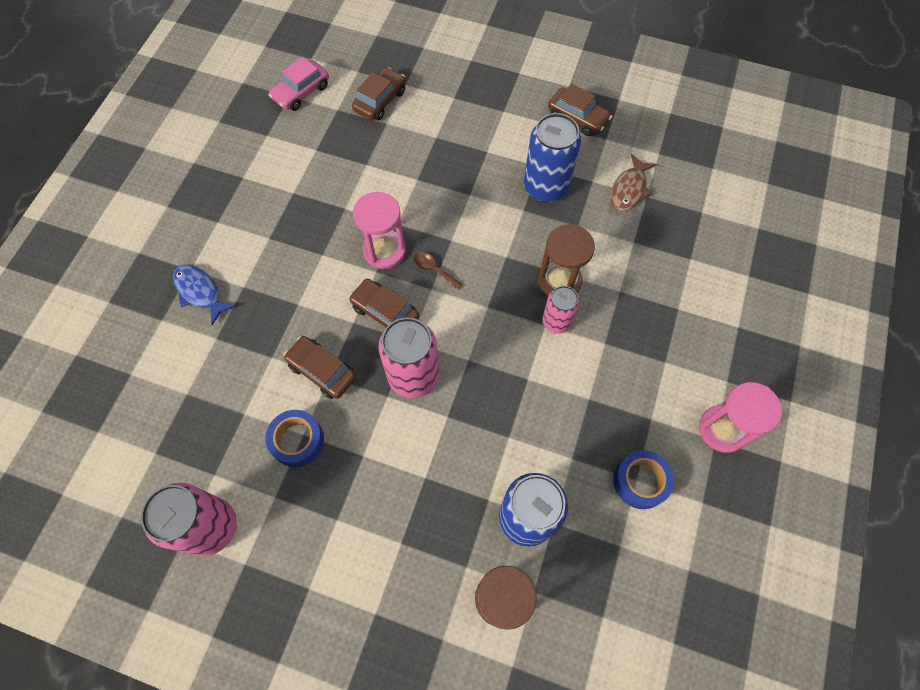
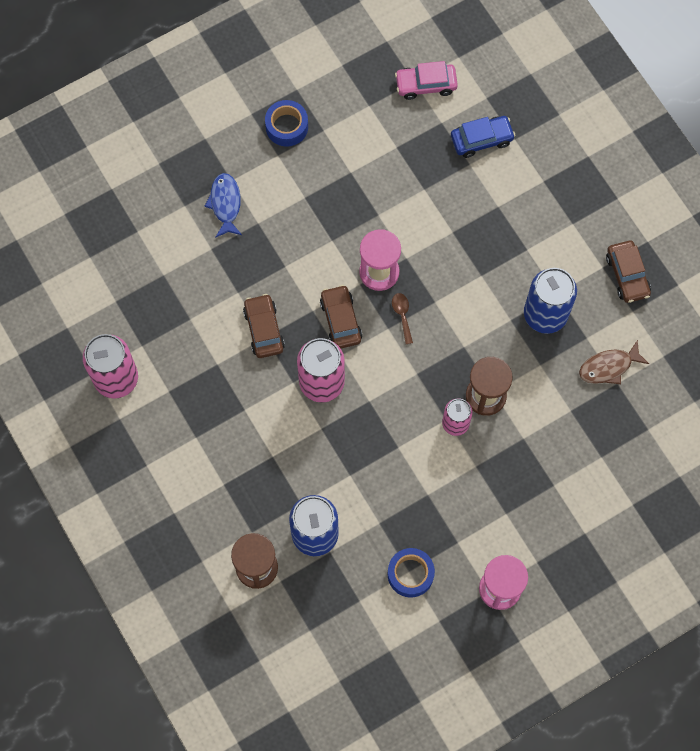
camera: 40 degrees right, 5 degrees up
(297, 441) = (210, 365): blue tape -> blue tape (287, 127)
(380, 100) = (481, 140): brown car -> blue car

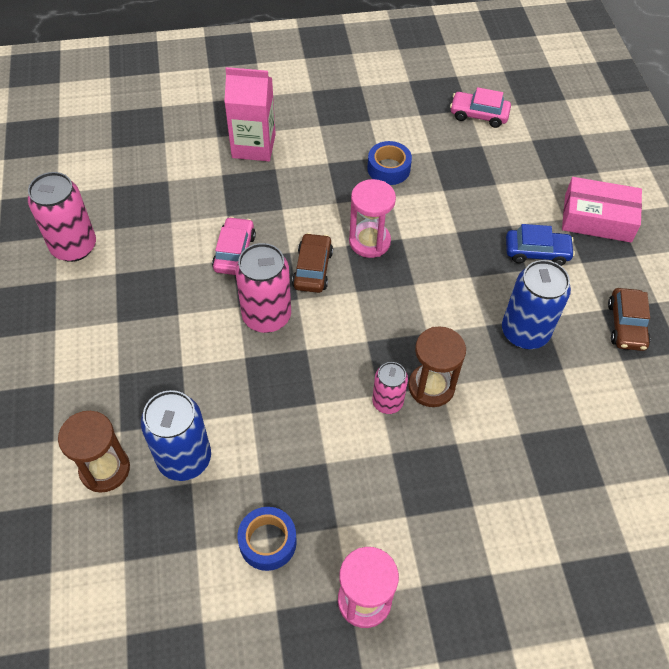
camera: 20 degrees right, 15 degrees down
(225, 204) = (253, 146): blue fish -> pink carton
(264, 329) = (234, 252): brown car -> pink car
(287, 127) = (338, 108): blue tape -> blue tape (388, 169)
(402, 315) = (376, 284): brown spoon -> none
(481, 140) = (515, 169): blue car -> blue car (537, 252)
(573, 169) = (597, 218): none -> pink box
(608, 367) = (578, 405): brown fish -> none

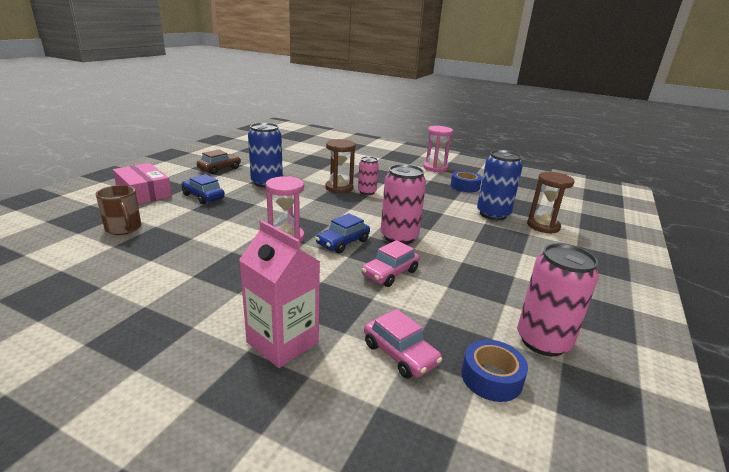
camera: 145 degrees left, 30 degrees down
(312, 269) = (343, 242): brown car -> blue car
(388, 169) = (202, 265): blue tape -> blue tape (491, 378)
(479, 115) = (65, 263): pink car -> pink car (400, 354)
(511, 165) = (124, 228): none -> brown mug

